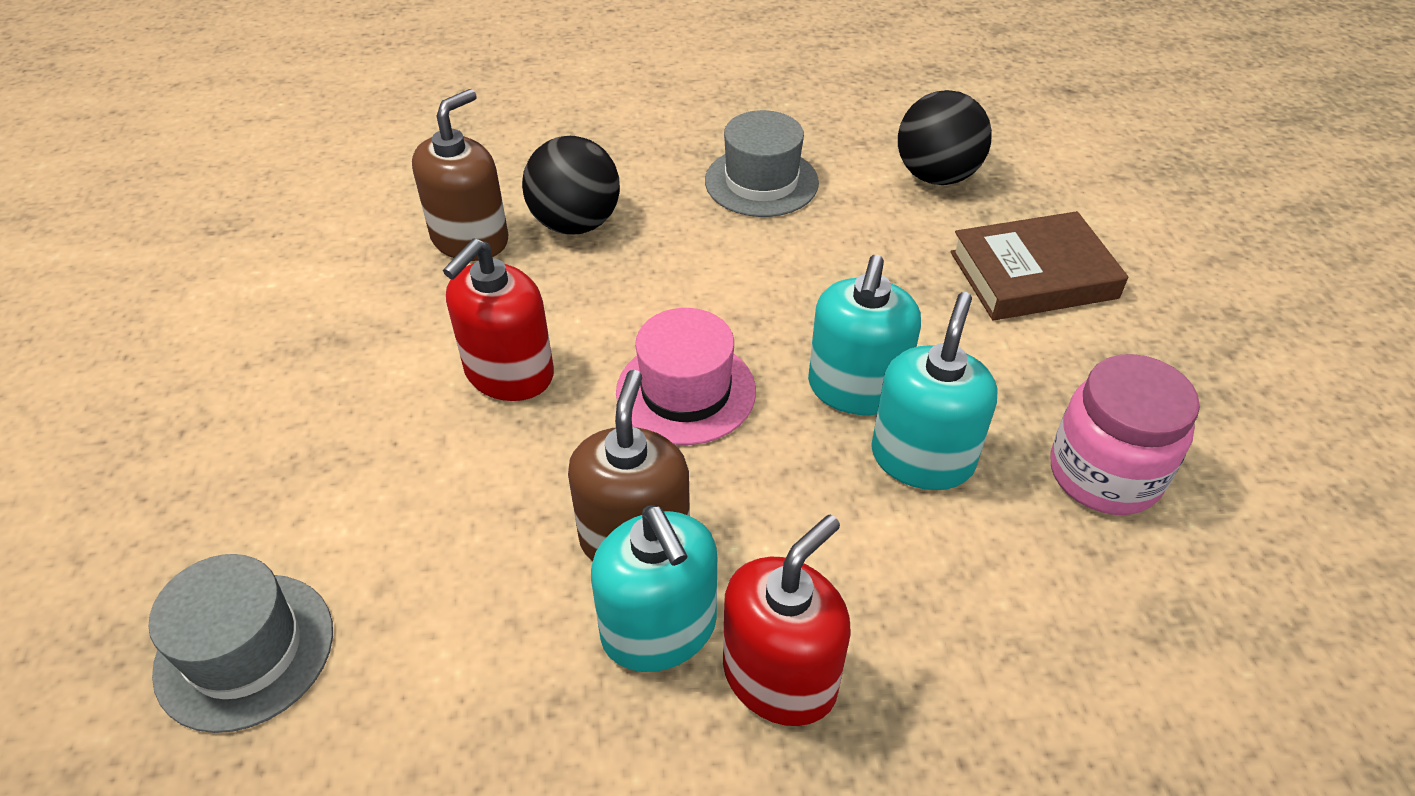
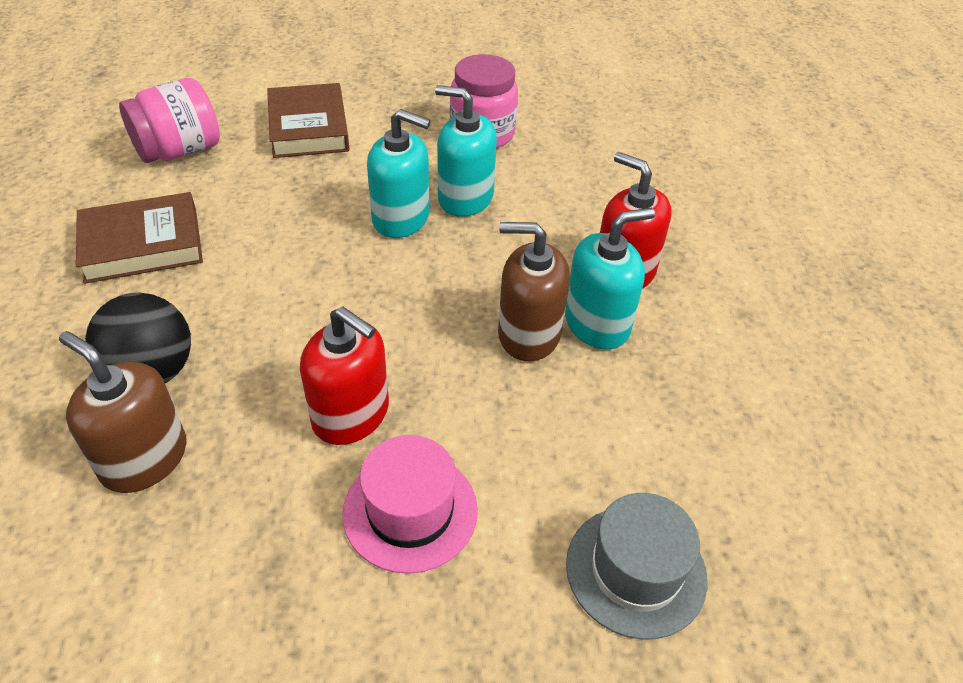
camera: 90 degrees left, 0 degrees up
(686, 391) = (390, 303): pink hat -> pink hat (410, 511)
(761, 182) = (142, 244): grey hat -> brown book
(936, 176) = (179, 151): black ball -> pink jar

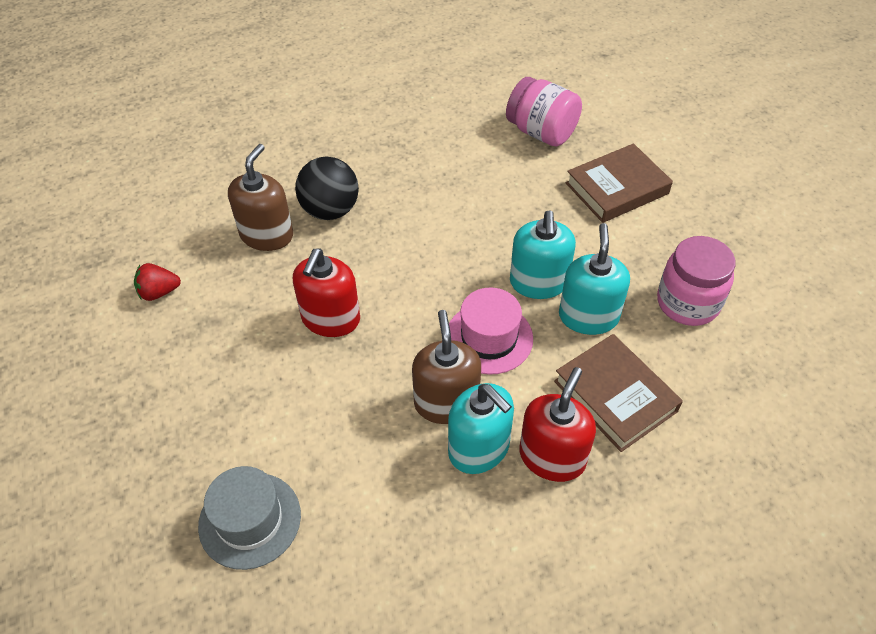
camera: 75 degrees right, 5 degrees up
(142, 244) = (436, 157): brown book -> brown book (615, 396)
(164, 639) = (159, 292): none -> red strawberry
(410, 511) = (264, 375): pink hat -> pink hat (489, 338)

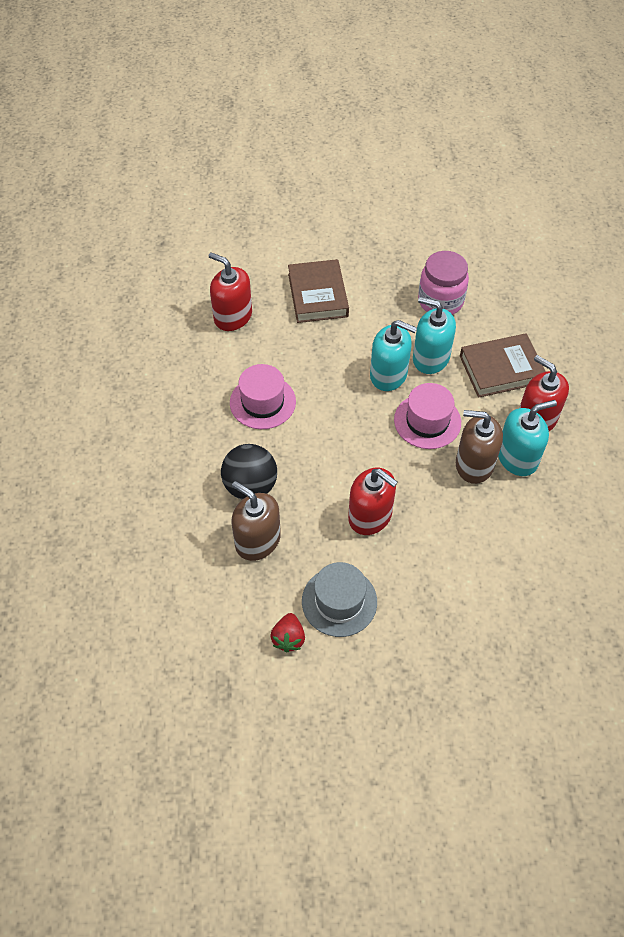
camera: 70 degrees left, 5 degrees up
(250, 520) = (533, 611): grey hat -> grey hat (339, 601)
(441, 188) = (262, 402): none -> pink hat
(541, 132) = (233, 316): pink jar -> red soap dispenser

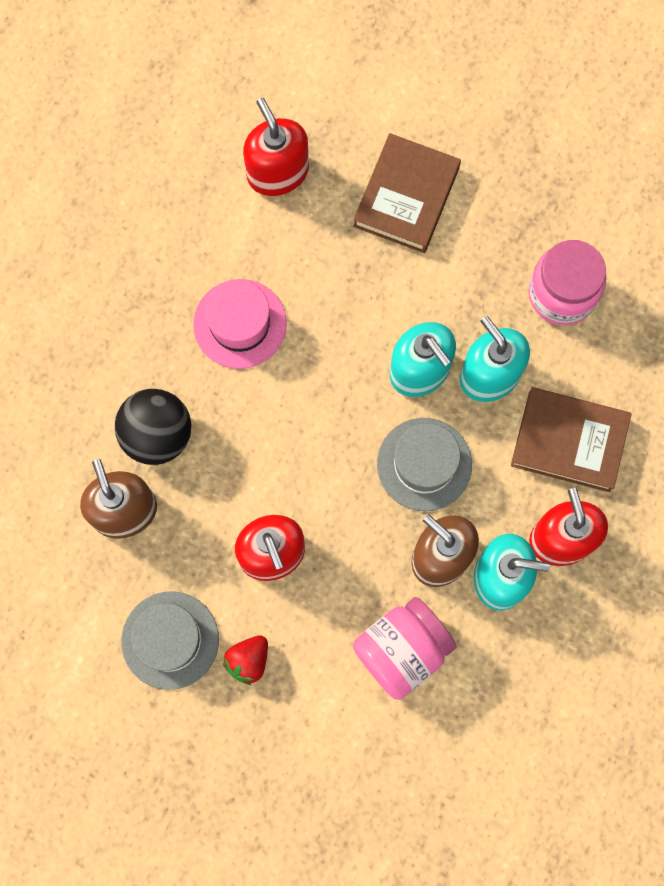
camera: 30 degrees right, 20 degrees up
(288, 638) = (88, 651): red strawberry -> red strawberry (248, 660)
(427, 421) = (424, 464): pink hat -> grey hat
(490, 528) = (402, 650): none -> pink jar

